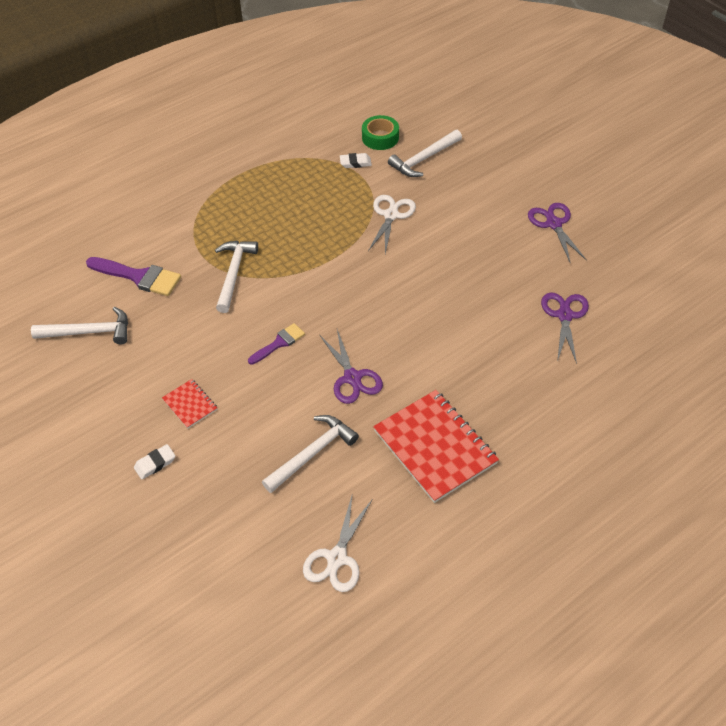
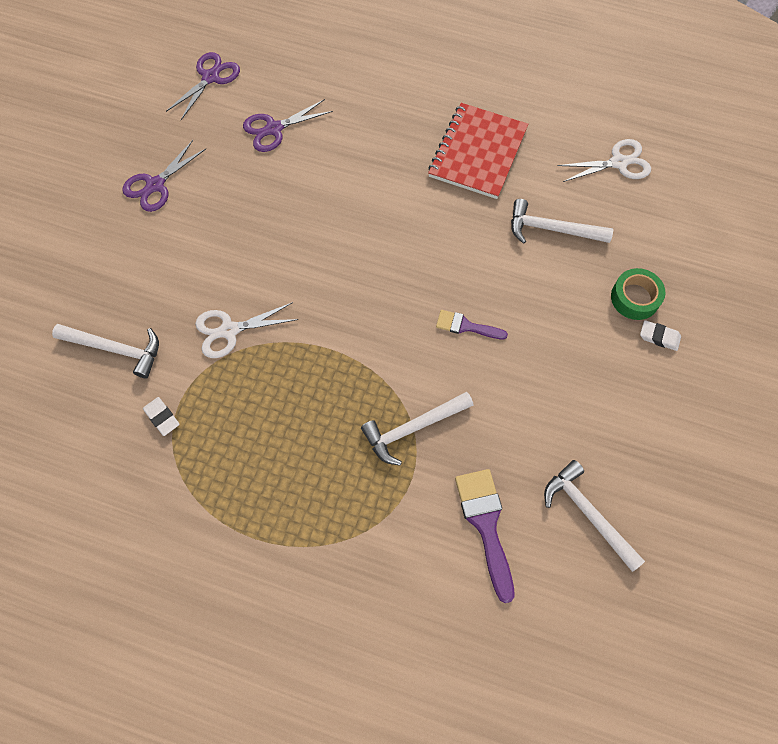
camera: 125 degrees left, 15 degrees up
(190, 404) = (586, 353): red notebook -> none
(352, 378) = (458, 245): purple scissors -> purple scissors (210, 77)
(380, 137) = (99, 418): green tape -> green tape (635, 298)

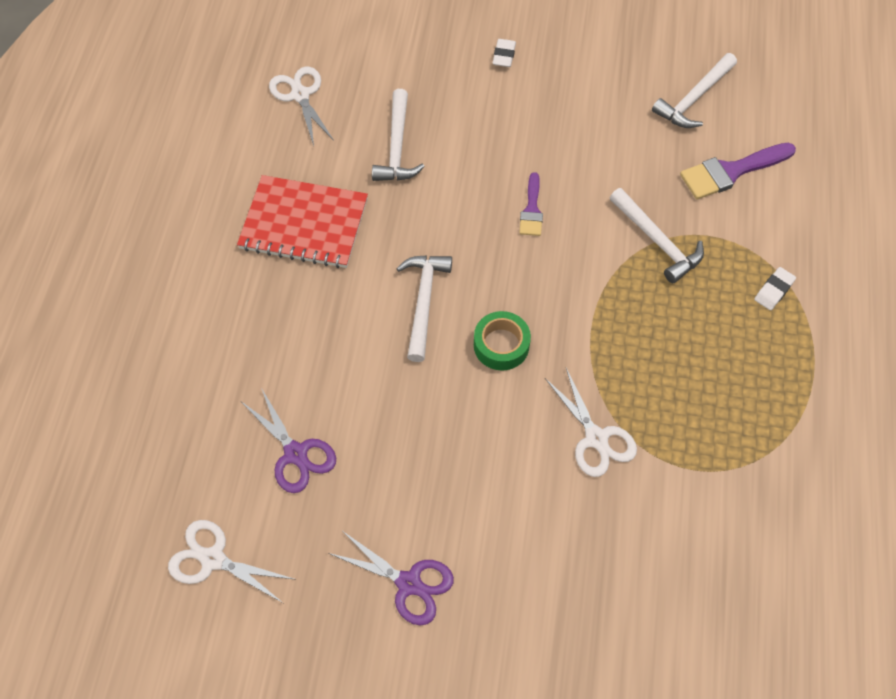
camera: 100 degrees left, 5 degrees down
(116, 349) = (654, 560): white hammer -> white hammer (424, 301)
(162, 417) = (720, 483): white eraser -> white eraser (774, 290)
(210, 77) = (213, 559): purple scissors -> white scissors
(635, 298) = (465, 75): green tape -> green tape (501, 345)

